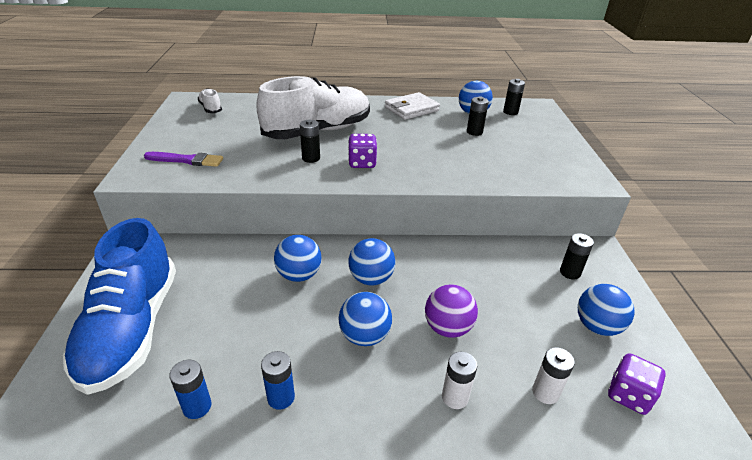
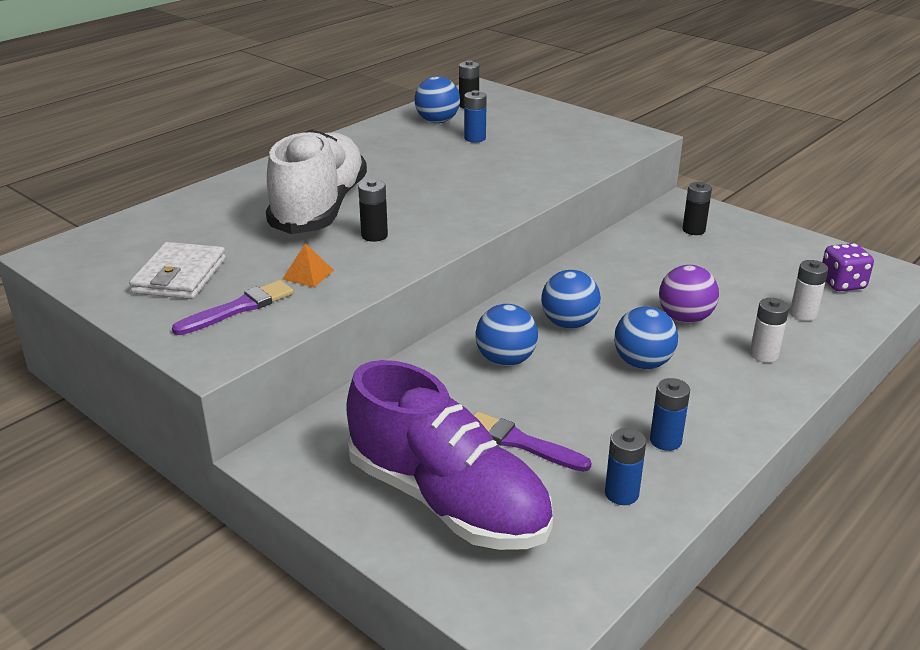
camera: 45 degrees left, 5 degrees down
(132, 328) = (447, 500): blue shoe -> purple shoe
(210, 108) = (119, 247): white shoe -> none
(216, 328) = (521, 443): none -> purple brush
(243, 161) = (308, 274): none -> orange pyramid
(362, 163) = (434, 214): purple dice -> none
(411, 109) = (369, 143): white wallet -> white wallet (180, 276)
(474, 132) = (475, 138): black battery -> blue battery
(597, 326) = (765, 255): blue ball -> none

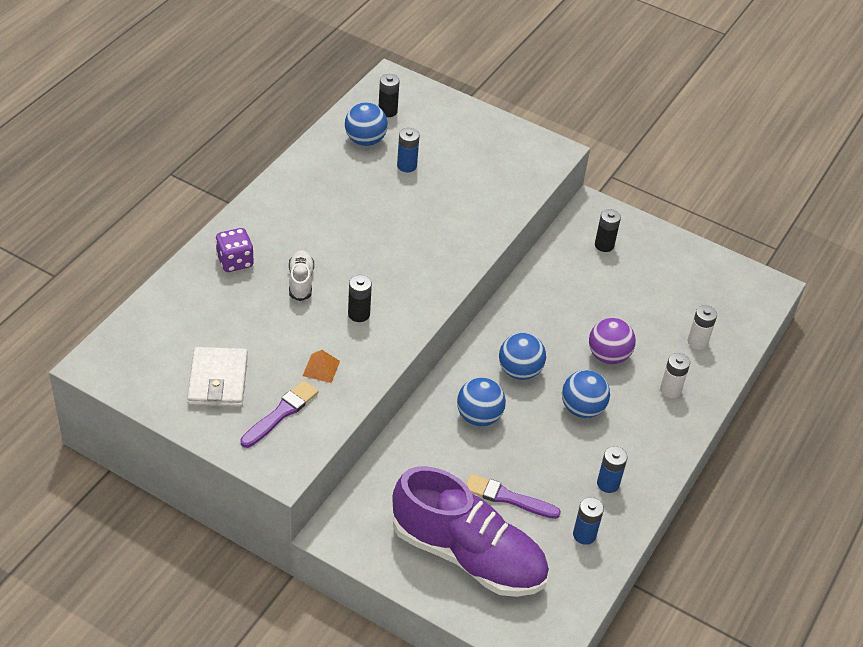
camera: 15 degrees left, 15 degrees up
(320, 208) = (301, 281): white shoe -> white shoe, size x0.41
(842, 284) = (726, 303): purple dice -> purple dice (235, 261)

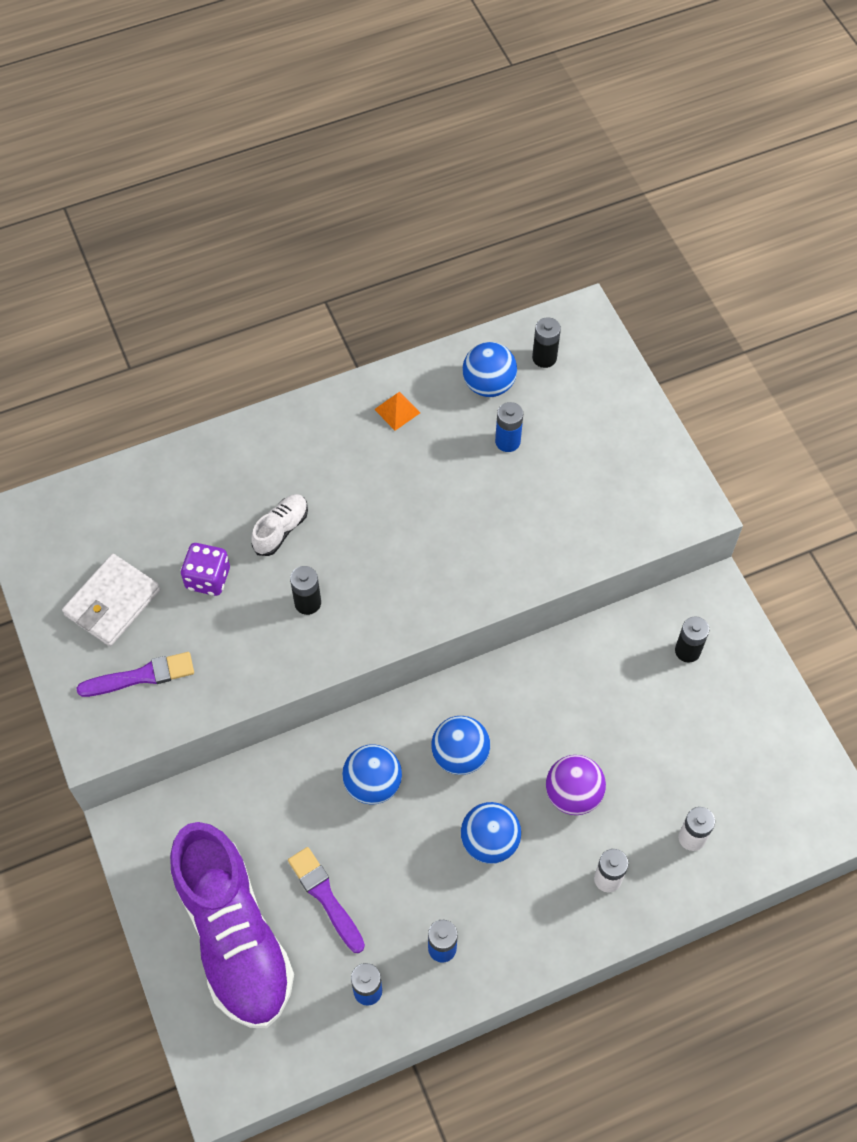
camera: 40 degrees right, 15 degrees up
(235, 261) = (235, 469): purple dice -> purple dice (208, 578)
(321, 368) = (220, 646): orange pyramid -> orange pyramid (397, 411)

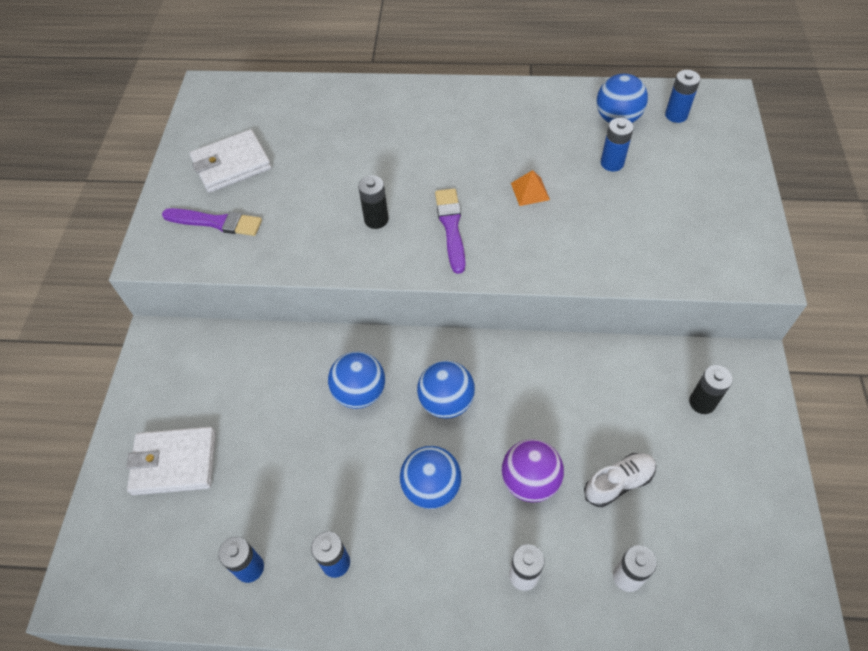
camera: 30 degrees right, 5 degrees down
(208, 578) = (311, 174): purple dice -> none
(234, 935) = (174, 463): purple shoe -> white wallet
(281, 530) = (388, 161): white shoe -> white shoe (618, 483)
(325, 897) = (265, 467): purple brush -> purple brush (451, 227)
(397, 411) = (530, 112): orange pyramid -> orange pyramid (530, 191)
(544, 358) = (676, 115): black battery -> blue battery

